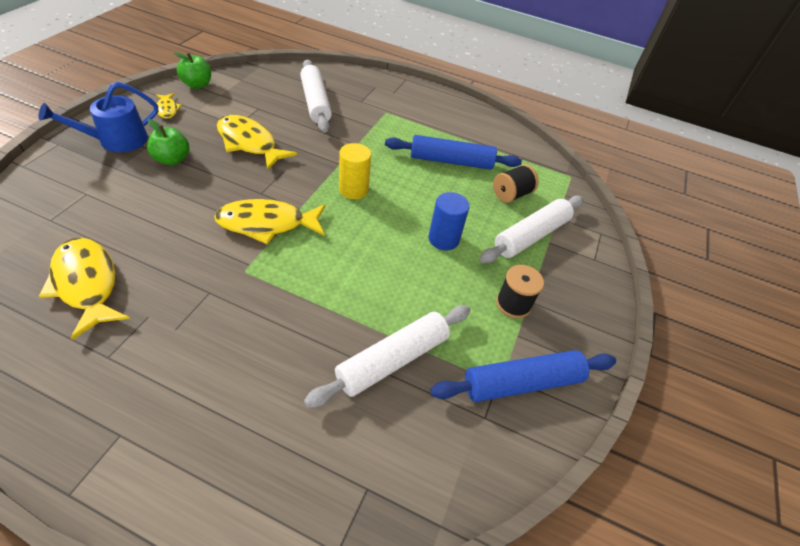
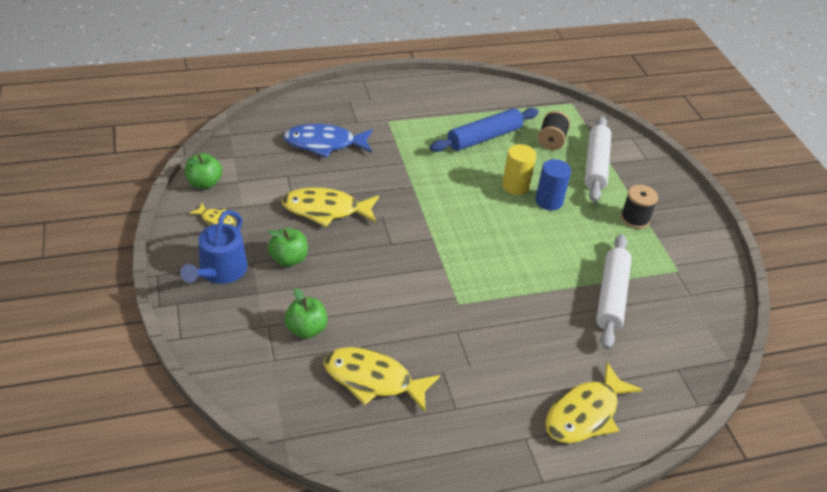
camera: 35 degrees left, 5 degrees down
(105, 213) = (306, 329): none -> green apple
(267, 224) = (427, 263): yellow fish -> yellow fish (585, 414)
(315, 102) = (324, 144): white rolling pin -> blue fish
(353, 190) = (449, 201): yellow cylinder -> yellow cylinder (515, 186)
(521, 383) = (688, 263): blue rolling pin -> none

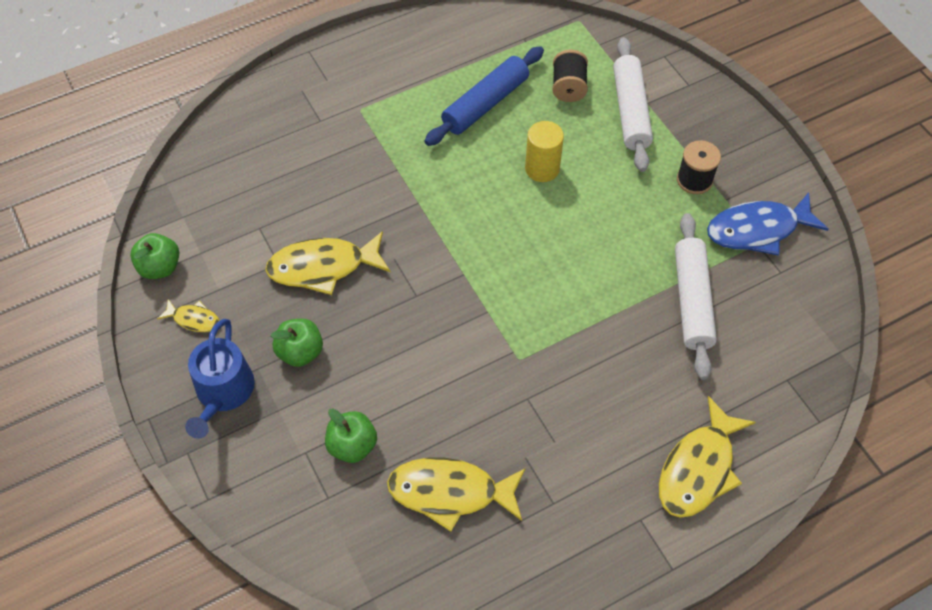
camera: 10 degrees left, 15 degrees up
(324, 144) = (290, 166): blue fish -> blue fish (757, 230)
(549, 201) = (587, 181): blue cylinder -> none

